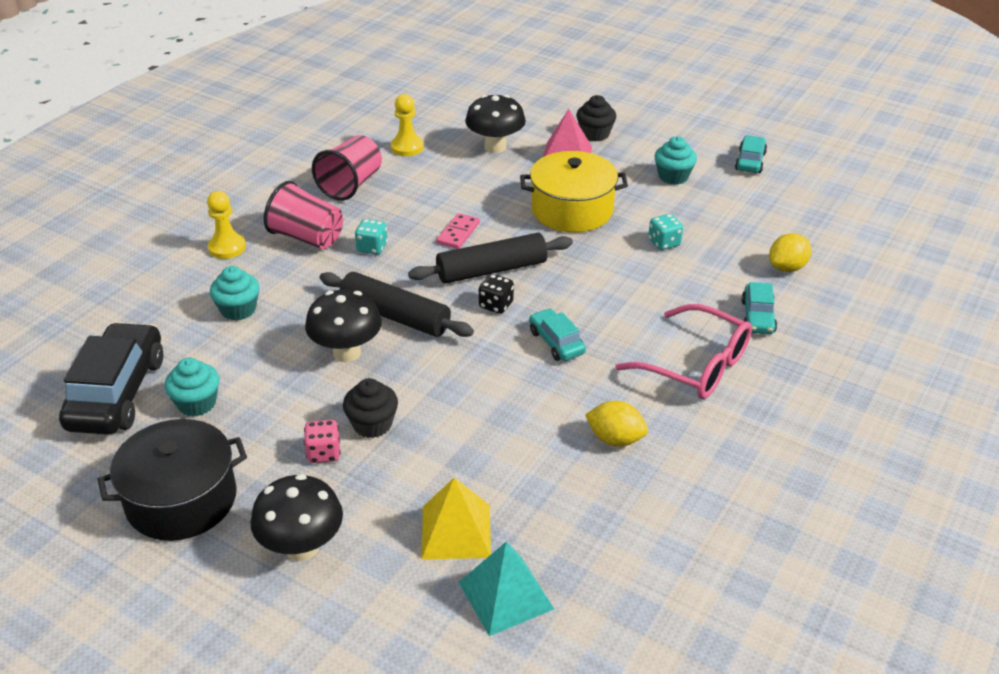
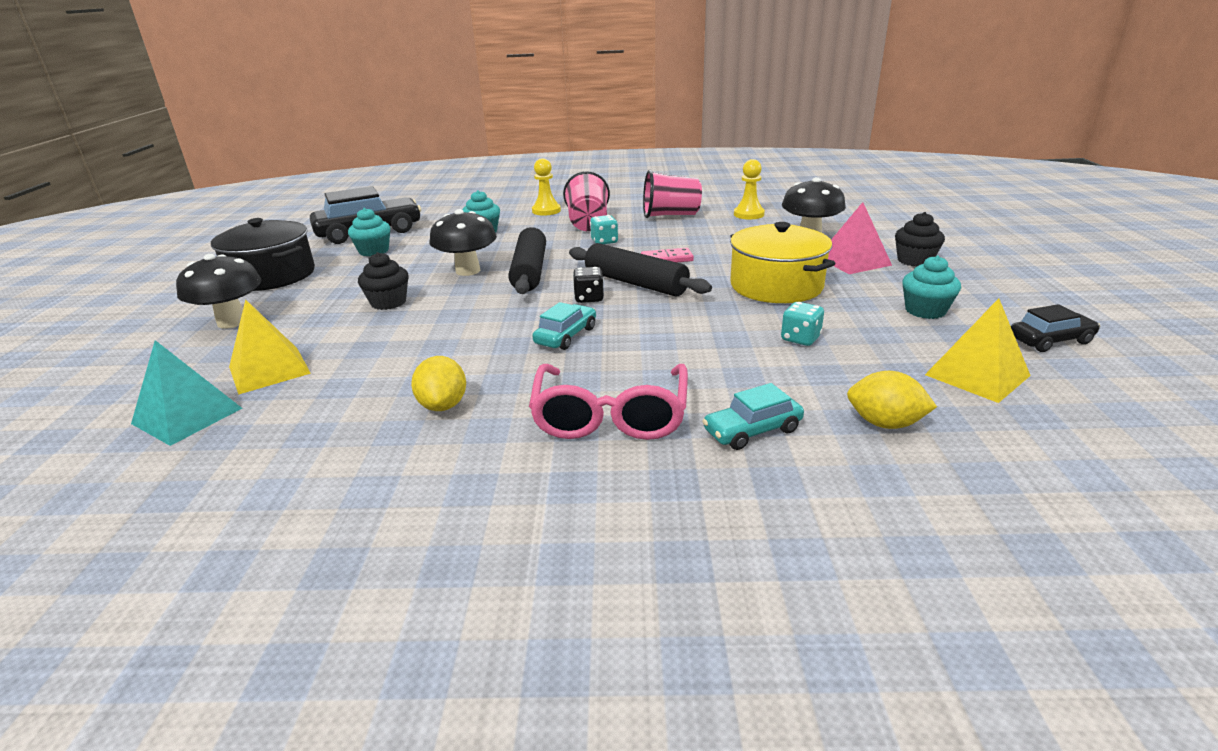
camera: 60 degrees right, 10 degrees down
(324, 453) = (344, 298): pink dice -> none
(750, 161) = (1050, 340): turquoise car -> black car
(765, 208) = (977, 375): none -> yellow pyramid

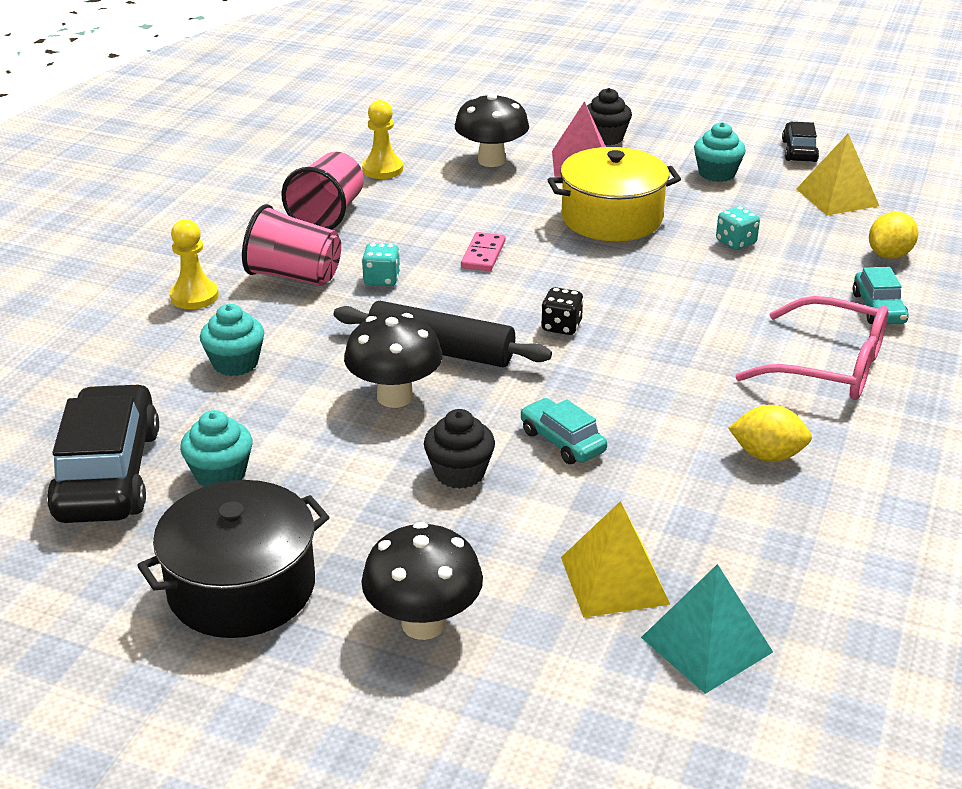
camera: 70 degrees left, 5 degrees up
(566, 336) = (652, 359): turquoise car -> turquoise car (562, 441)
(636, 283) = (540, 289): black rolling pin -> none

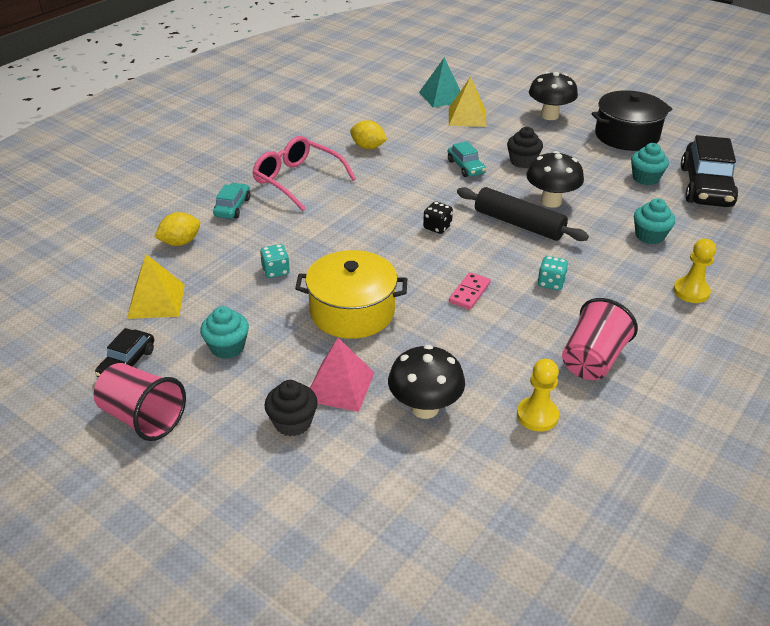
camera: 165 degrees left, 5 degrees up
(294, 276) = (617, 297): pink cup -> pink cup (143, 417)

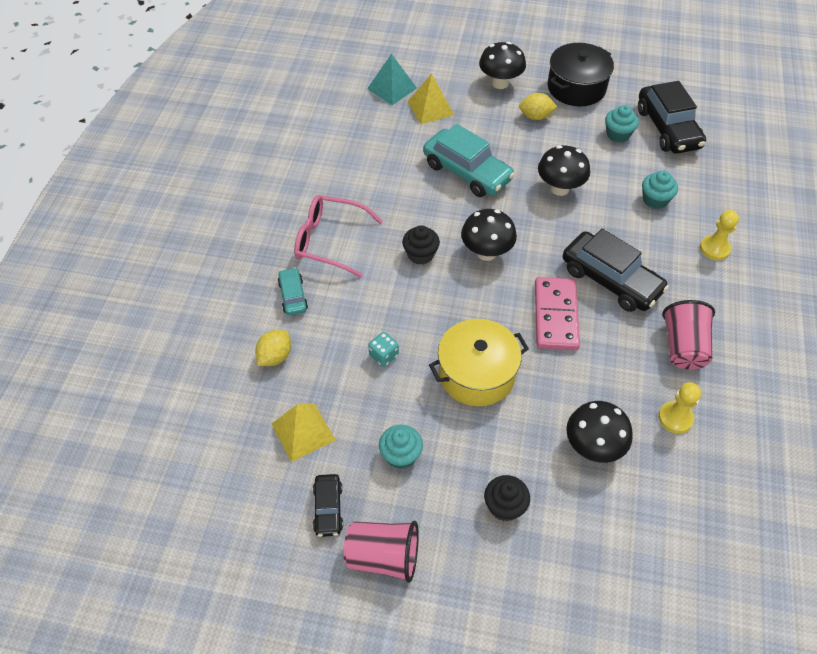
camera: 25 degrees left, 15 degrees up
(340, 386) = (516, 454): pink pyramid -> none
(368, 147) = (366, 176): yellow lemon -> yellow lemon (535, 116)
(437, 227) = (486, 252): black dice -> black mushroom
(465, 167) = (467, 172): turquoise car -> turquoise car, size x1.94
(469, 293) = (555, 316): pink domino -> pink domino, size x1.89
(519, 224) = (549, 224): black rolling pin -> none
(522, 161) = (510, 148): black cupcake -> black cupcake (420, 254)
(551, 283) = (610, 280): turquoise dice -> black car

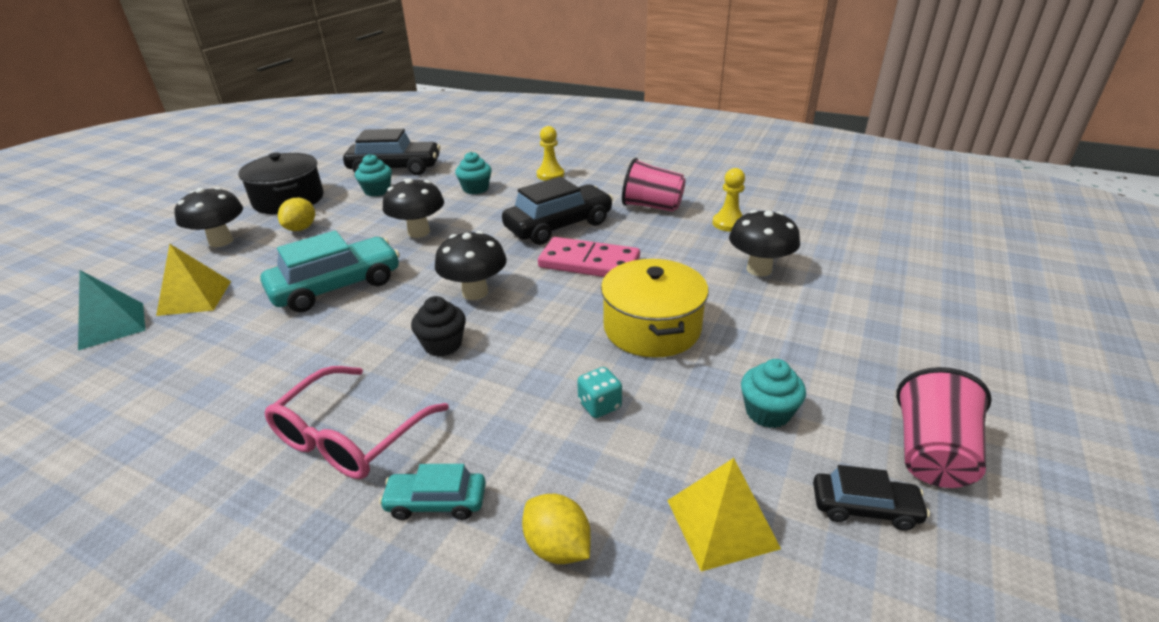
camera: 75 degrees left, 20 degrees down
(504, 506) = (836, 337): black cupcake -> none

